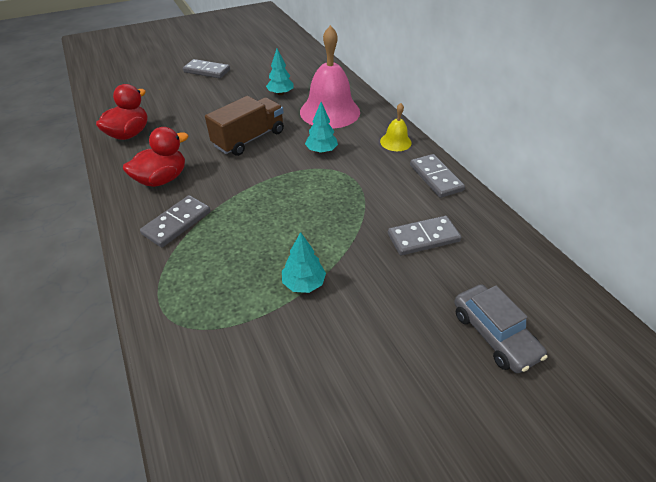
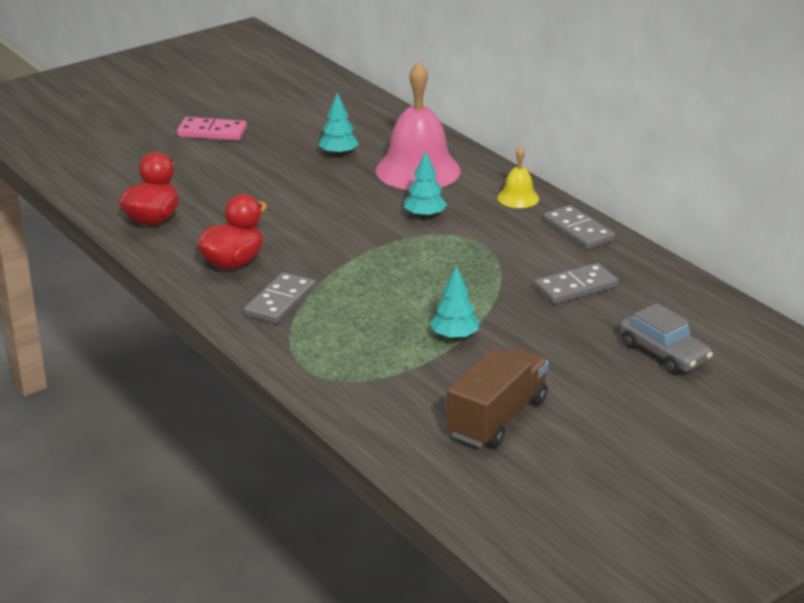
camera: 10 degrees left, 15 degrees down
(207, 71) = (212, 132): grey domino -> pink domino
(249, 139) = (322, 211): brown truck -> brown truck (497, 418)

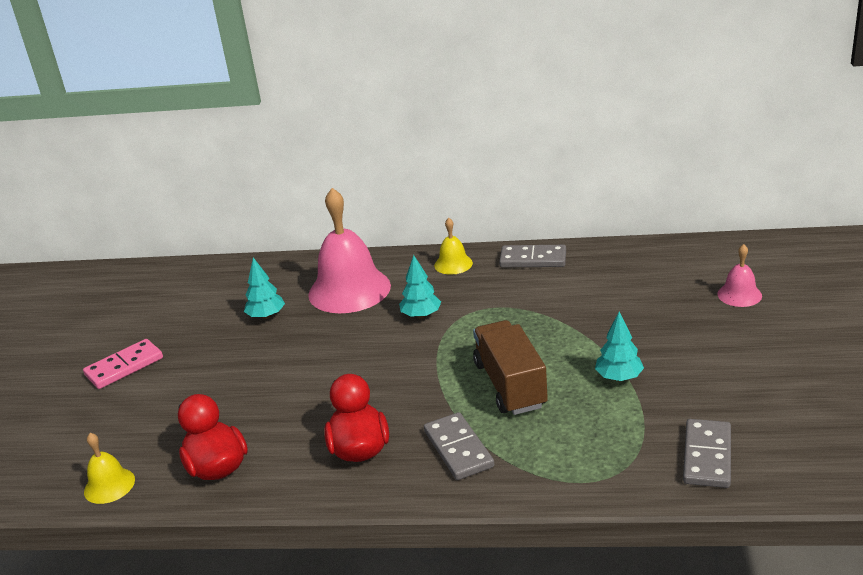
camera: 45 degrees left, 0 degrees up
(94, 191) = (109, 485): none -> yellow bell
(497, 418) = (761, 407): brown truck -> brown truck (510, 385)
(575, 287) = (609, 293): grey domino -> grey domino (707, 456)
(663, 353) = (739, 295): grey car -> pink bell

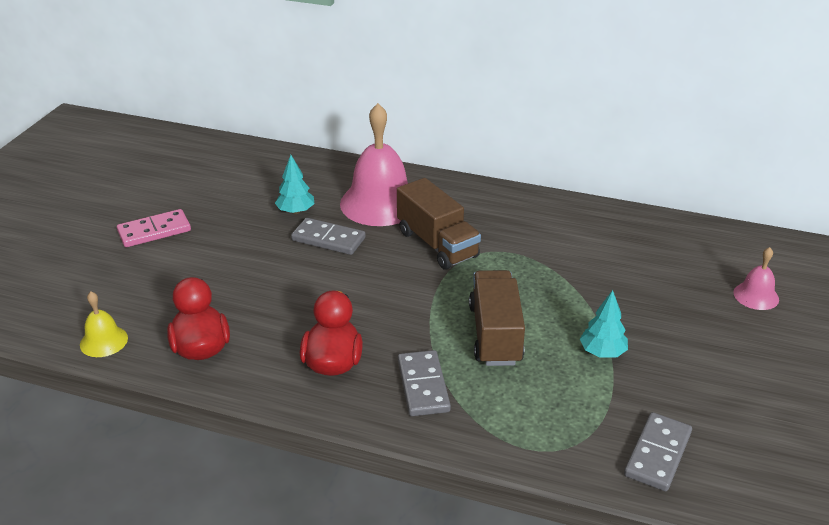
camera: 10 degrees right, 5 degrees up
(421, 315) = (437, 244): turquoise tree -> brown truck
(453, 264) = (486, 199): yellow bell -> none
(533, 259) = (565, 211): grey domino -> grey domino (328, 239)

